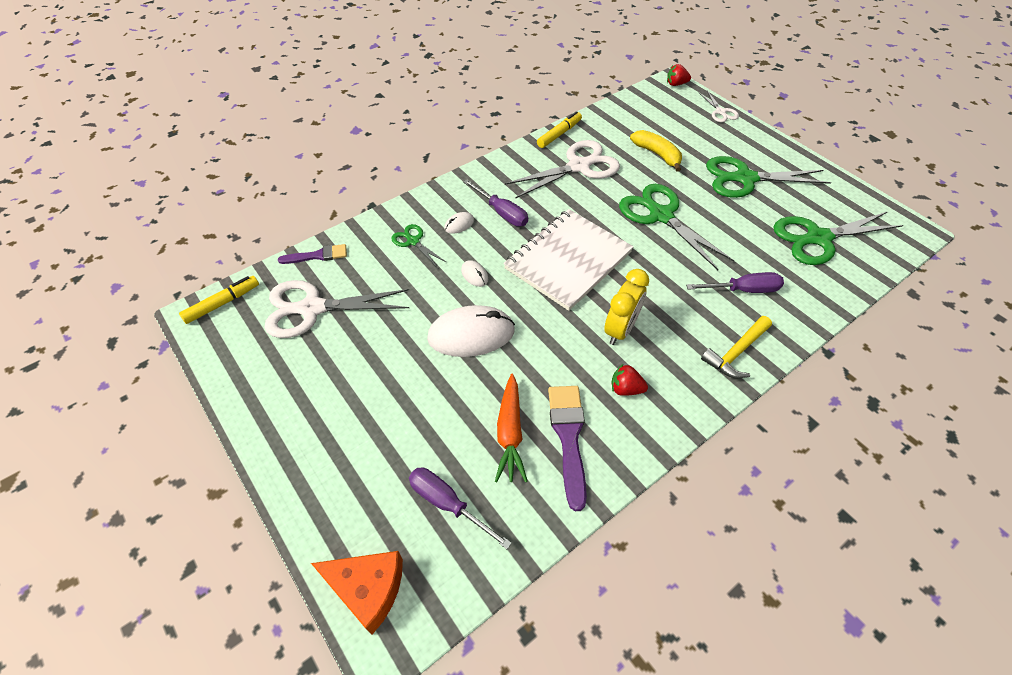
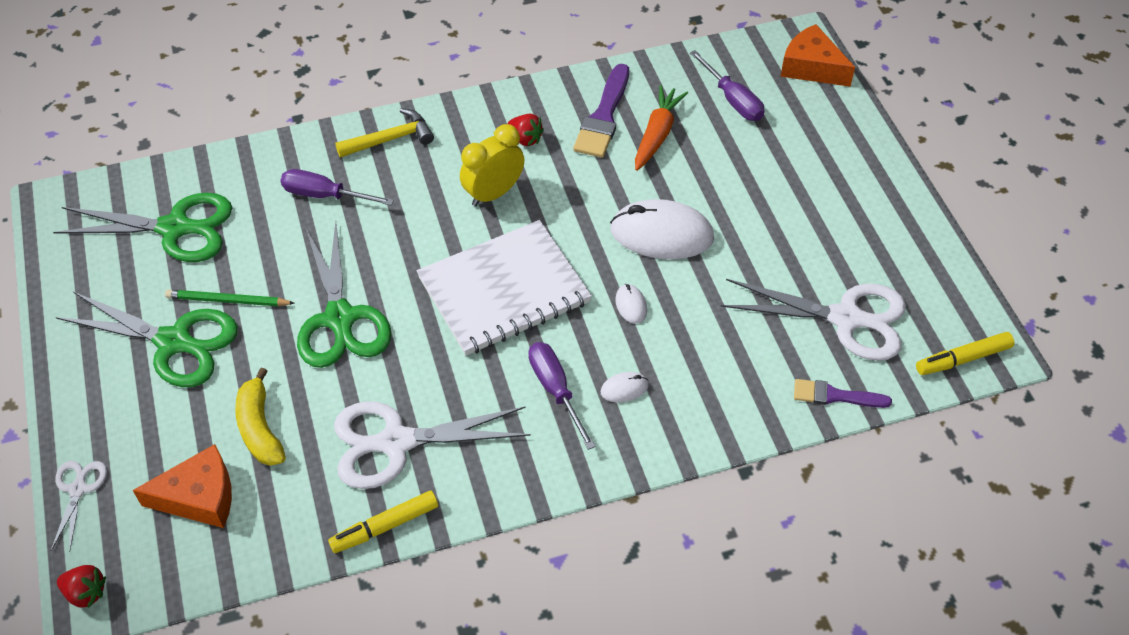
camera: 160 degrees left, 0 degrees up
(413, 241) = (697, 379): green scissors -> none
(660, 123) = (199, 497): none -> orange cheese
(737, 207) = (228, 301): none -> green pencil

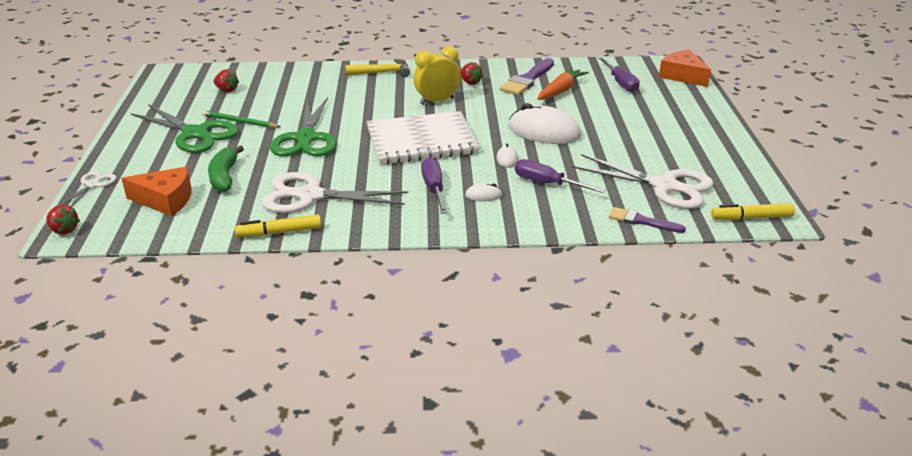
camera: 15 degrees right, 20 degrees down
(174, 228) = (227, 90): green scissors -> red strawberry
(260, 428) = (224, 176): yellow banana -> green banana
(325, 195) = (327, 89): purple screwdriver -> purple screwdriver (547, 183)

